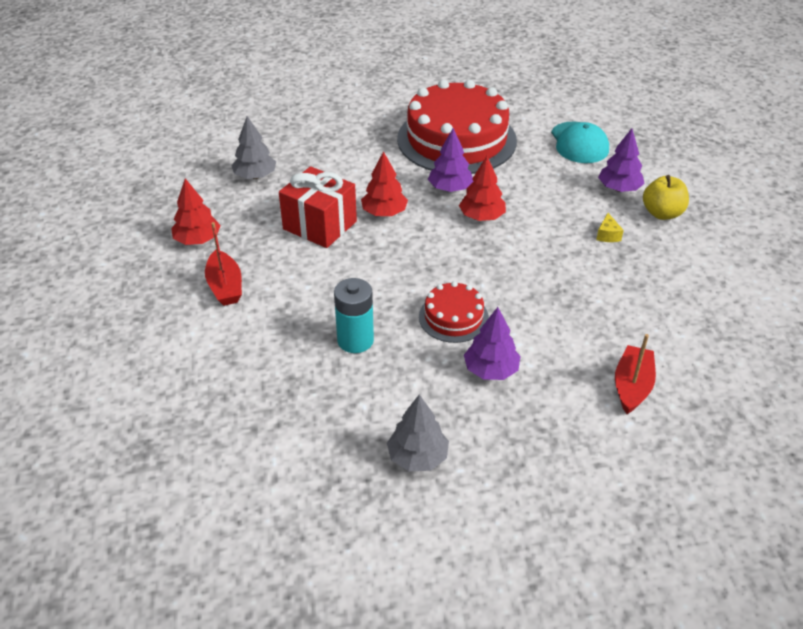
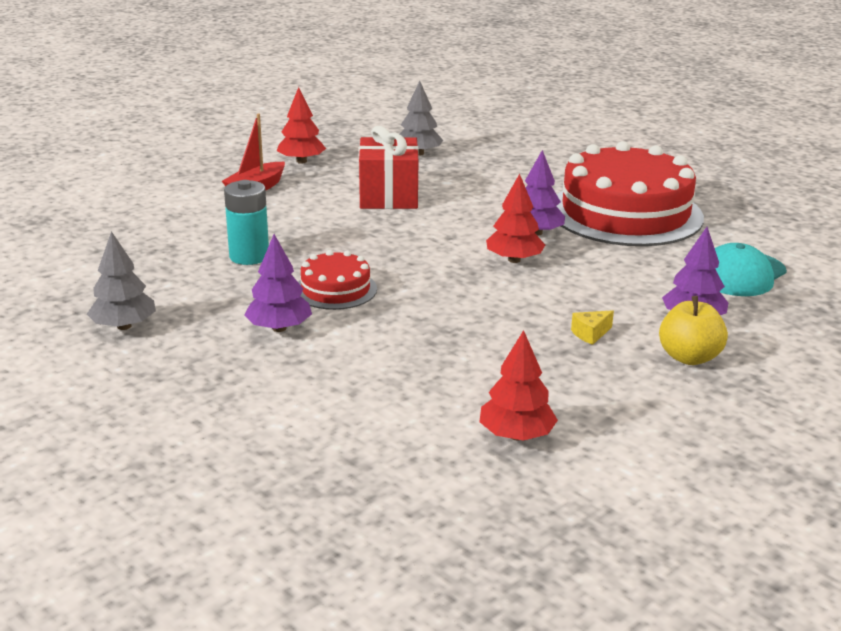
camera: 55 degrees right, 15 degrees down
(384, 213) = (448, 216): red tree -> red tree (516, 435)
(632, 386) = (341, 412): red boat -> none

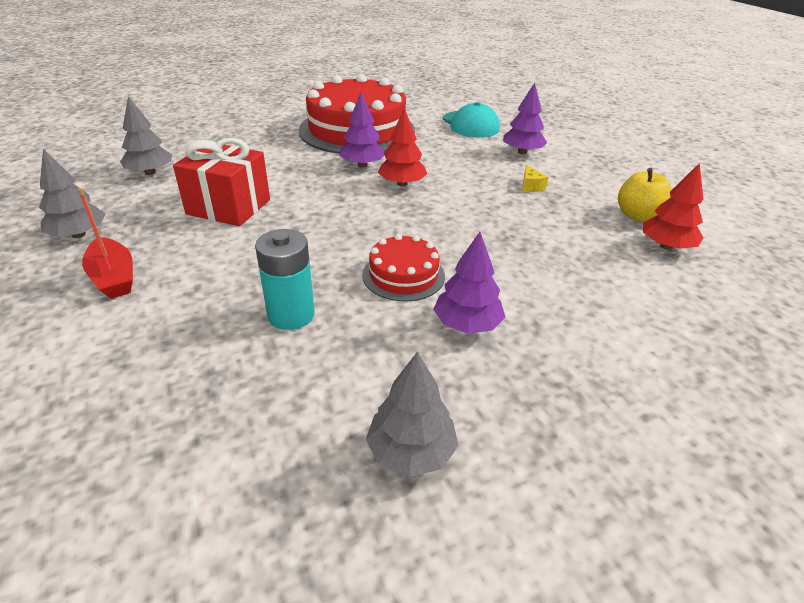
camera: 70 degrees left, 10 degrees up
(301, 161) = (78, 235): red tree -> grey tree
(689, 357) = (570, 166): yellow apple -> yellow apple (638, 215)

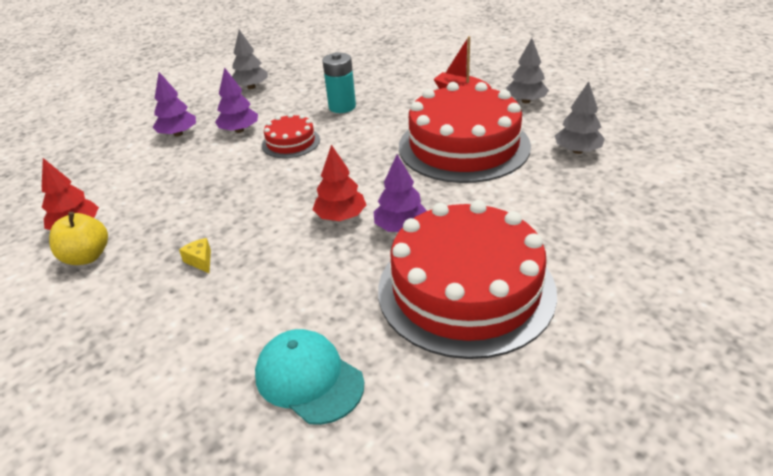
camera: 160 degrees right, 0 degrees up
(229, 207) = (463, 146): red gift -> red cake
(522, 152) = (213, 328): purple tree -> purple tree (178, 134)

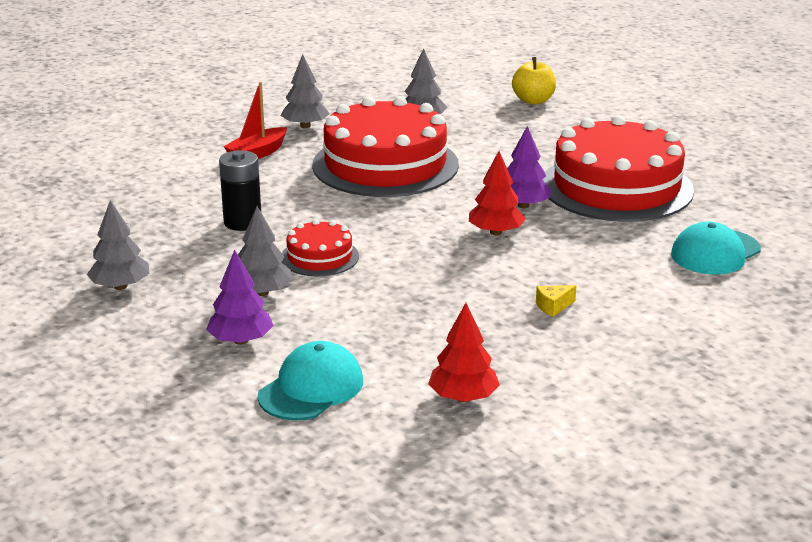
camera: 85 degrees left, 10 degrees down
(87, 257) = (529, 380): yellow apple -> yellow apple (533, 100)
(112, 166) = (311, 388): none -> turquoise cap
(239, 130) = (262, 292): purple tree -> grey tree
(342, 107) = (242, 222): turquoise battery -> black battery

